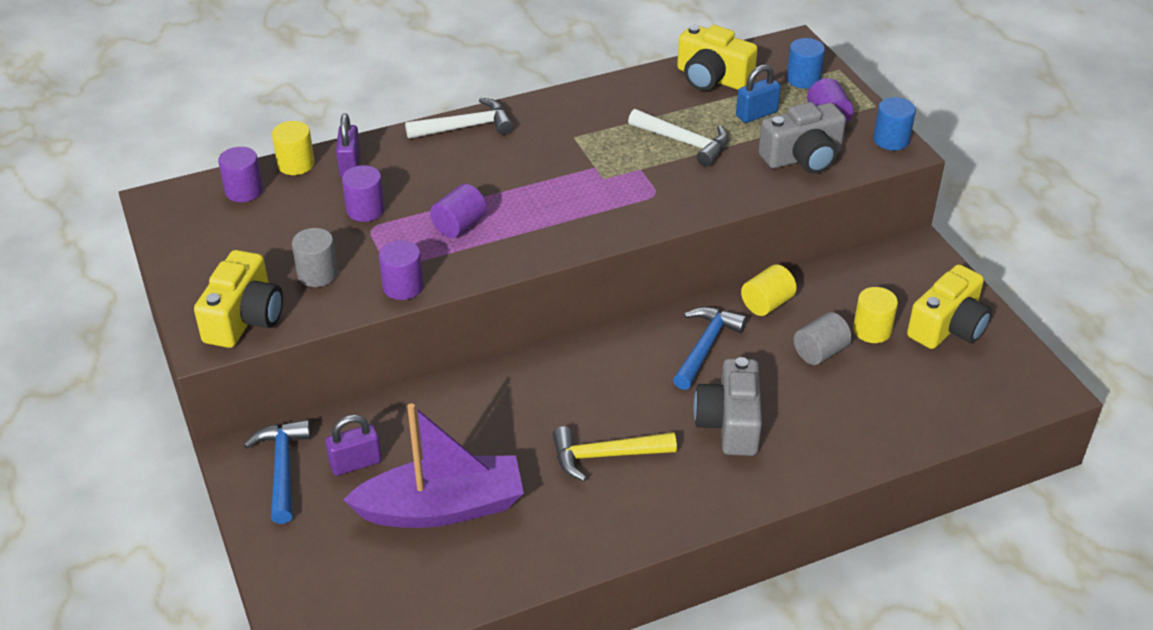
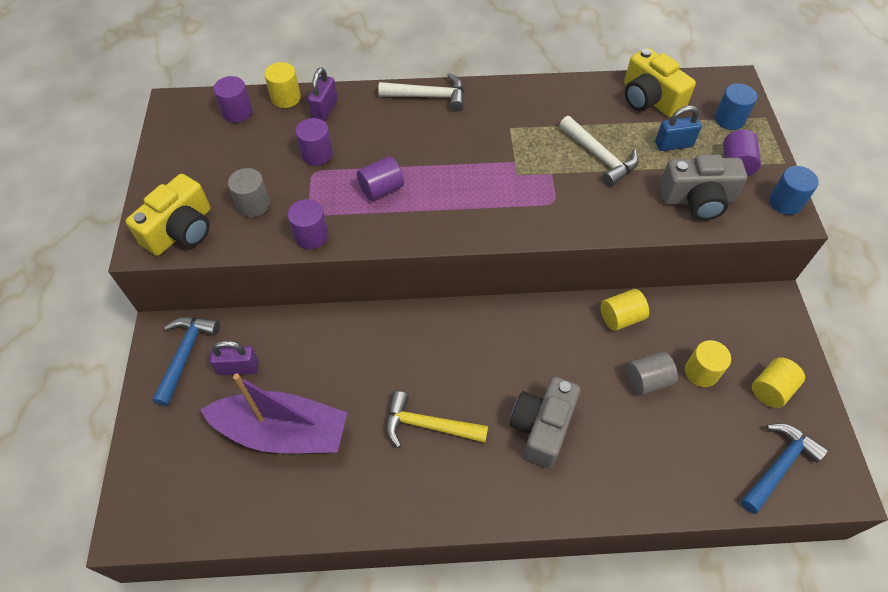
camera: 20 degrees right, 15 degrees up
(705, 347) = (552, 344): blue hammer -> blue hammer (778, 466)
(948, 327) = (771, 389): yellow camera -> yellow cylinder

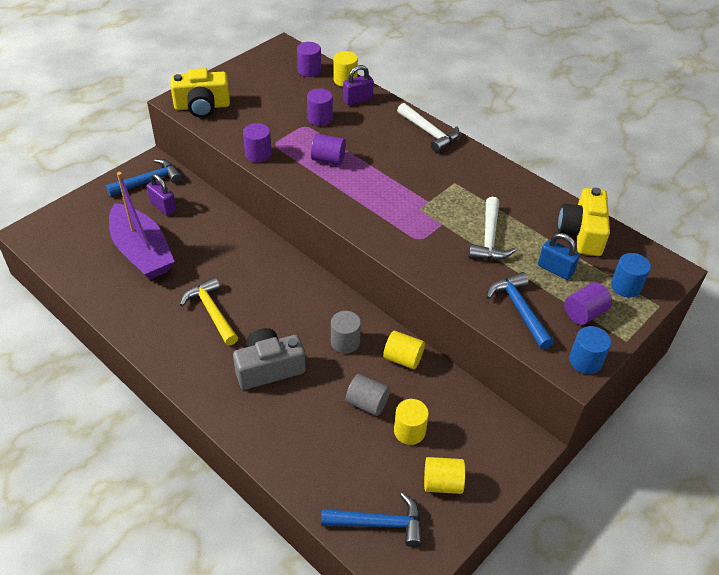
camera: 45 degrees right, 10 degrees down
(253, 204) = (252, 119): grey cylinder -> grey cylinder (345, 342)
(697, 199) = (519, 309): grey camera -> blue hammer

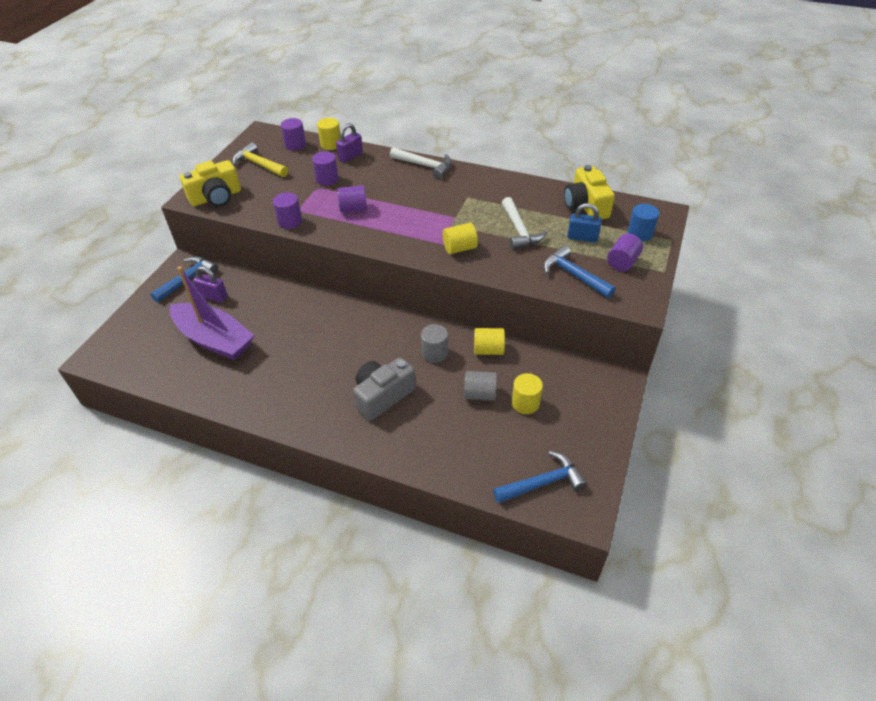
camera: 20 degrees left, 0 degrees up
(212, 312) = (307, 368): yellow hammer -> yellow hammer (259, 164)
(442, 483) = (573, 433): yellow cylinder -> yellow cylinder (459, 248)
(585, 361) = (644, 296): blue cylinder -> none

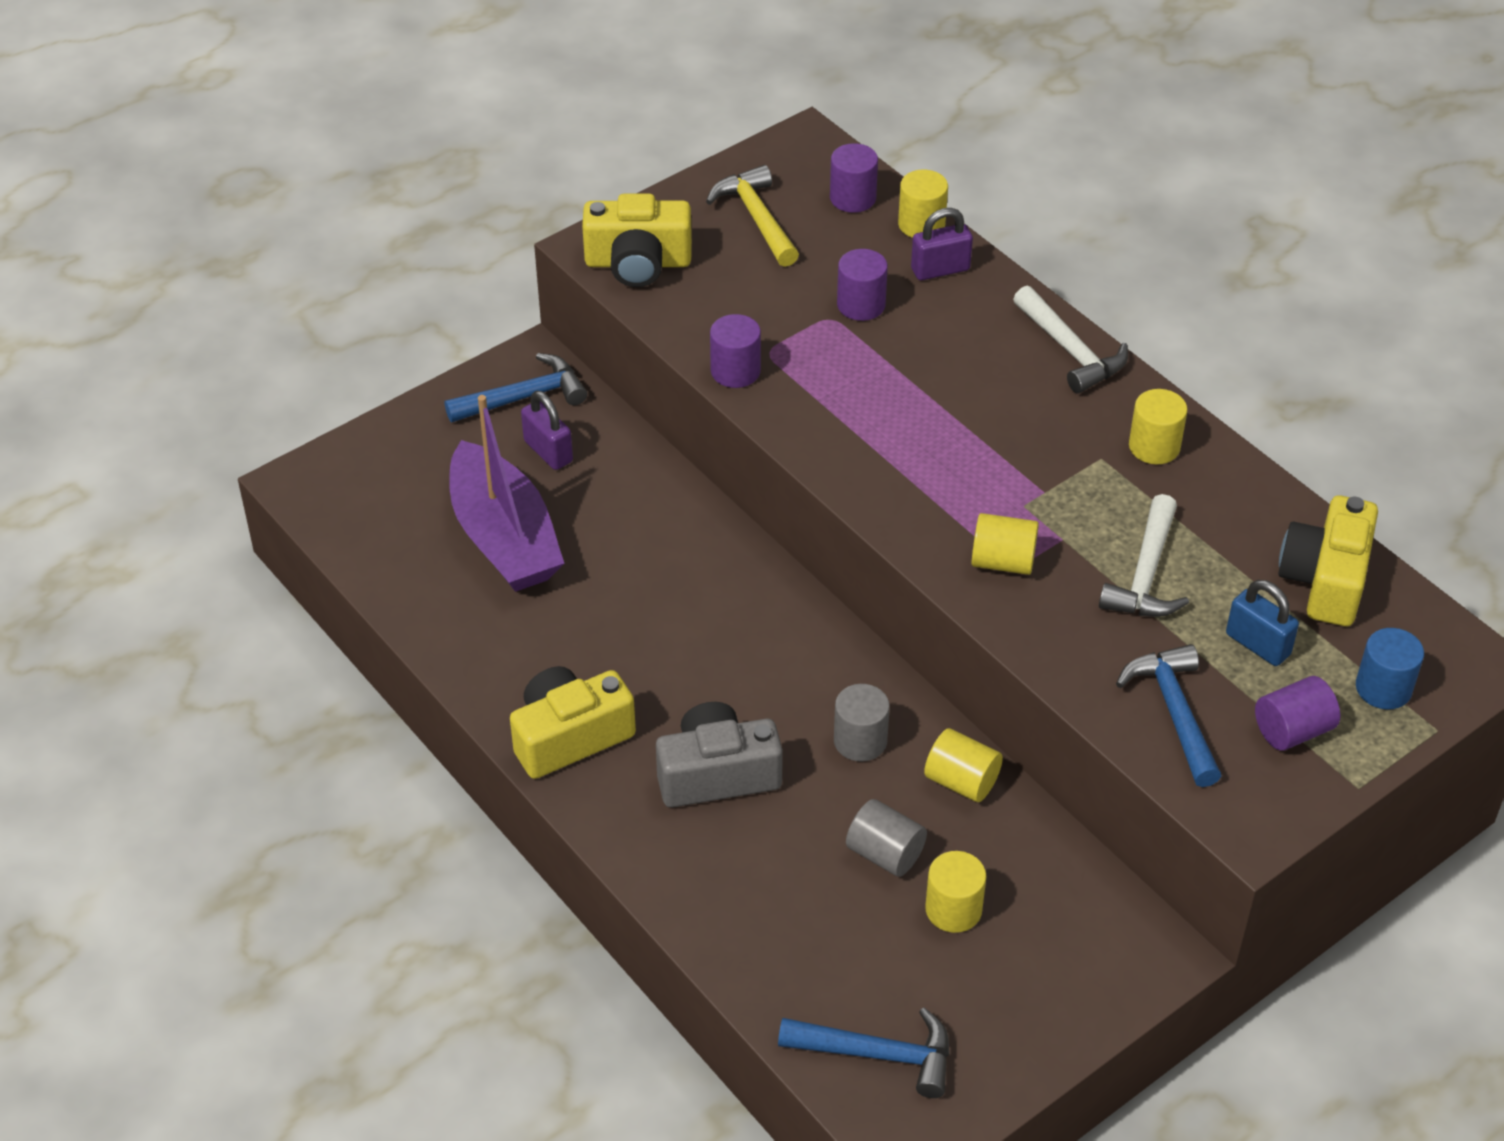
camera: 30 degrees right, 0 degrees up
(302, 411) = (570, 737): none -> yellow camera
(353, 209) = (866, 392): purple cylinder -> none
(484, 186) = (1154, 446): none -> yellow cylinder

